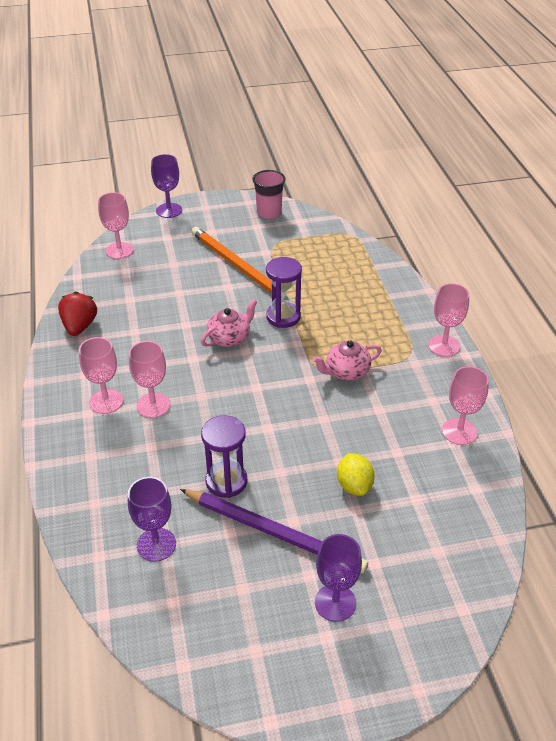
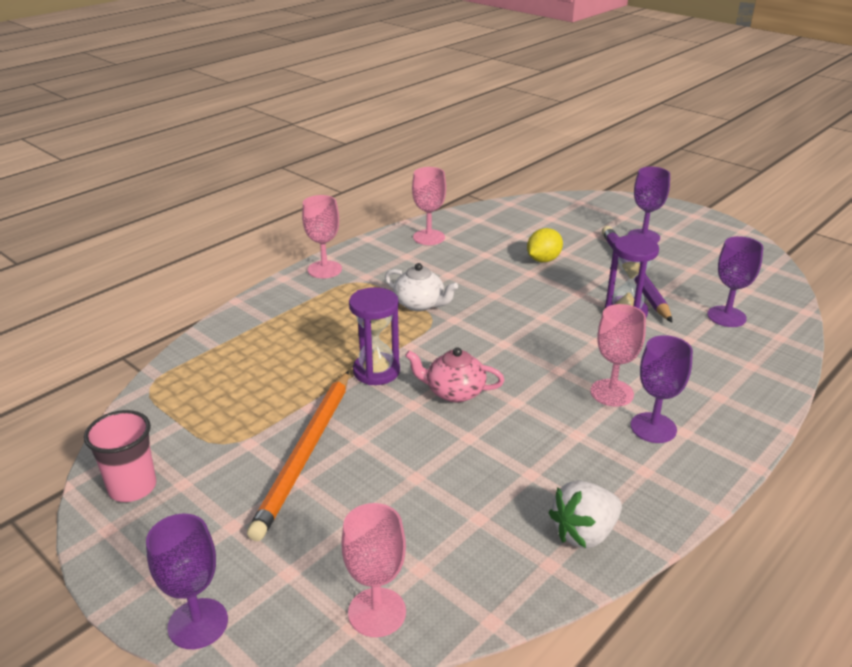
camera: 125 degrees left, 10 degrees down
(79, 326) = (584, 533): red strawberry -> white strawberry
(106, 401) = (653, 428): pink goblet -> purple goblet
(346, 372) = (420, 304): pink teapot -> white teapot

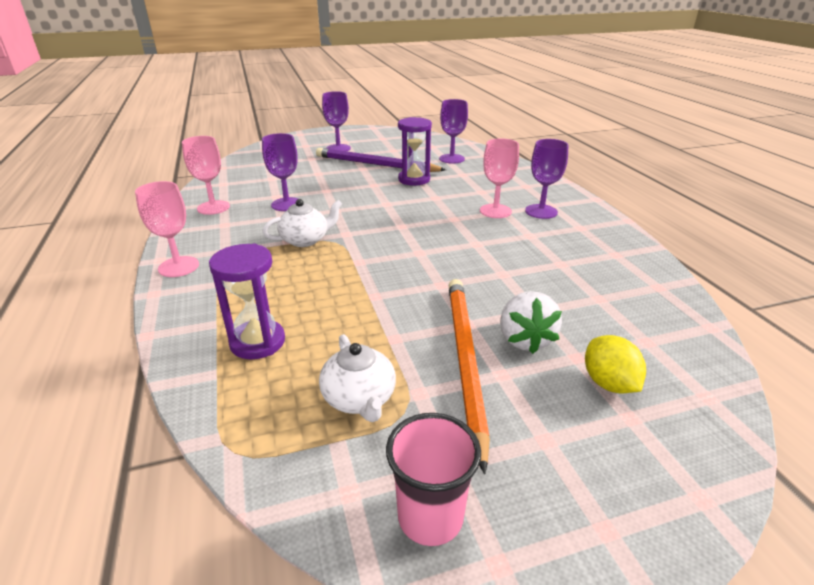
camera: 60 degrees left, 0 degrees up
(198, 623) = (690, 507): purple goblet -> purple goblet (287, 204)
(225, 417) = (359, 399): none -> white teapot
(305, 454) = (464, 360): orange pencil -> orange pencil turned 135 degrees counterclockwise
(376, 371) = (377, 287): purple hourglass -> purple hourglass (257, 342)
(377, 612) = (693, 378): pink goblet -> none
(454, 392) = (441, 262): pink teapot -> none
(543, 260) = (316, 181): yellow lemon -> yellow lemon (608, 383)
(584, 533) = (632, 265): white strawberry -> white strawberry (525, 339)

